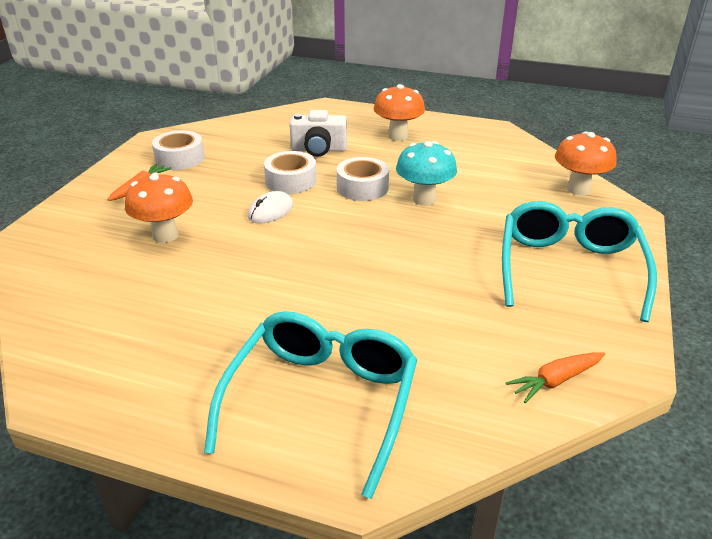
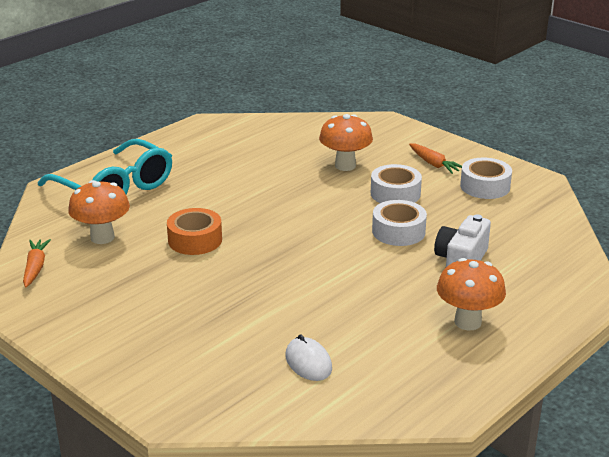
camera: 115 degrees right, 5 degrees down
(270, 211) = (349, 212): white mouse -> white mouse (308, 362)
(362, 187) = (357, 265): white tape -> white tape (395, 194)
(394, 283) = (195, 240): none -> orange tape
(424, 199) = (306, 292): turquoise mushroom -> none
(569, 269) = (128, 328): turquoise glasses -> none
(578, 189) = (245, 404): orange mushroom -> orange mushroom (102, 237)

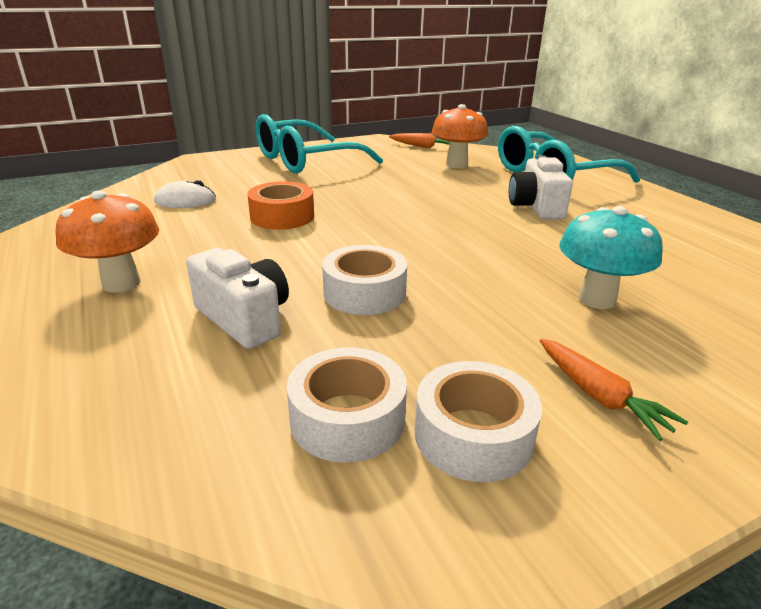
camera: 110 degrees right, 0 degrees up
(133, 332) = (306, 160): none -> turquoise glasses
(195, 240) = (428, 191): orange tape -> orange tape (282, 216)
(206, 190) = (536, 207): none -> white camera
(345, 166) = (597, 299): orange mushroom -> turquoise mushroom
(395, 194) = (482, 319): white tape -> white tape (347, 418)
(433, 164) = (598, 396): orange carrot -> orange carrot turned 105 degrees counterclockwise

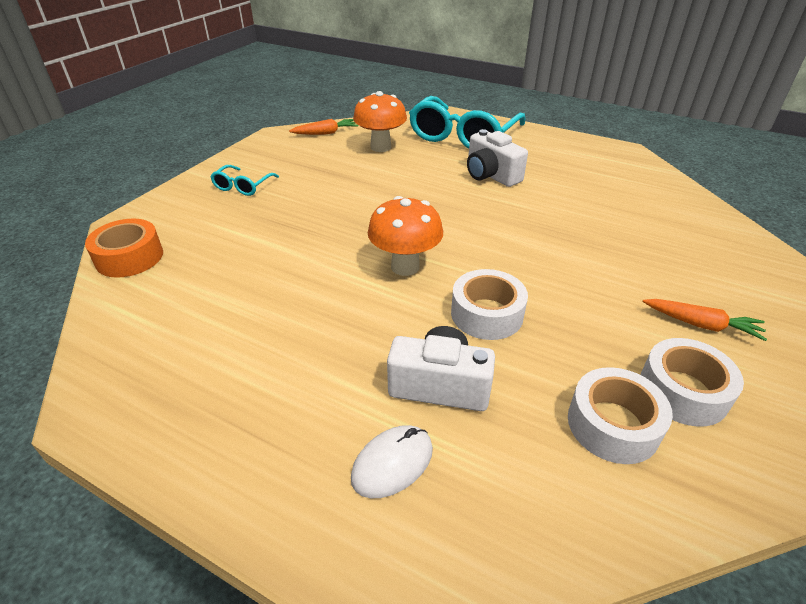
camera: 35 degrees left, 10 degrees up
(121, 283) = (285, 409): orange mushroom -> orange mushroom (405, 266)
(185, 201) = (196, 285): white mouse -> white mouse (392, 463)
(282, 216) = (318, 264): orange tape -> orange tape (129, 257)
(306, 160) = (243, 186): turquoise glasses -> turquoise glasses, size x0.45
(597, 299) = (619, 248): turquoise mushroom -> none

